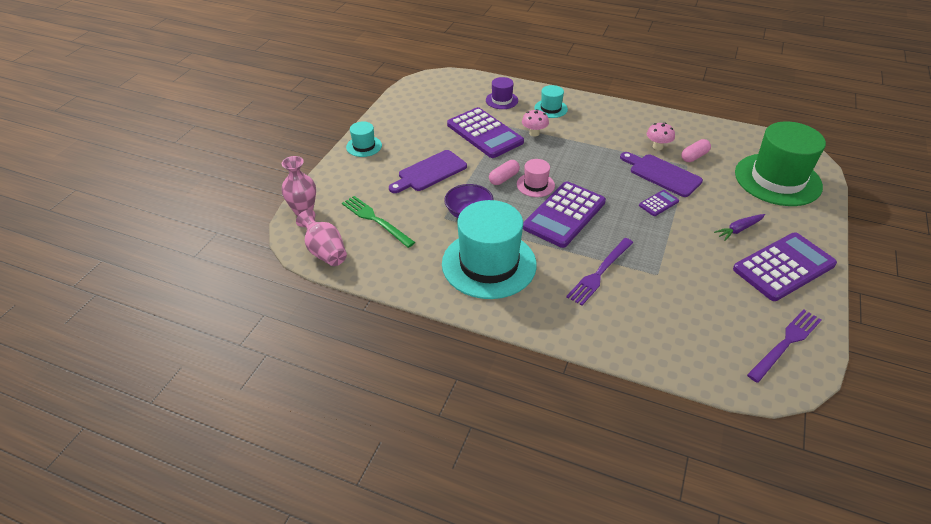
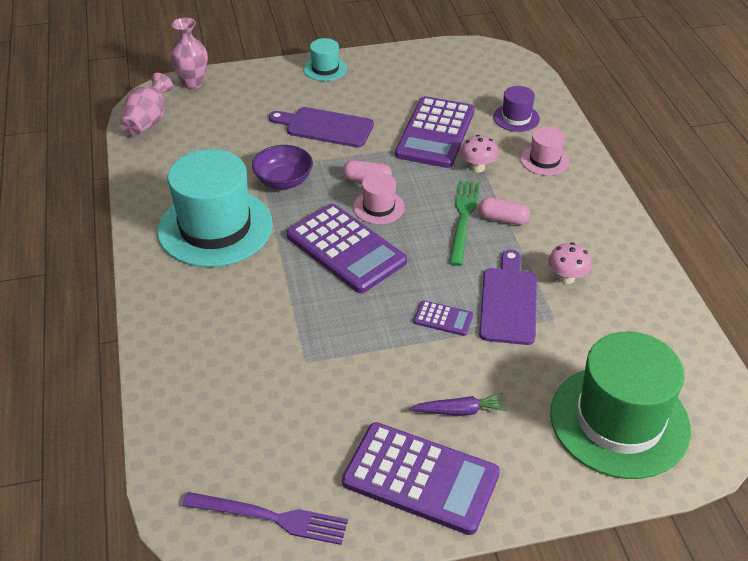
camera: 55 degrees right, 0 degrees up
(376, 220) = (217, 129): green fork -> green fork (463, 219)
(551, 108) = (544, 160): turquoise hat -> pink hat
(564, 215) = (345, 249): purple calculator -> purple calculator turned 135 degrees counterclockwise
(600, 272) = (270, 313): purple fork -> none
(694, 156) = (582, 319): pink capsule -> pink capsule (503, 219)
(739, 230) = (460, 411): purple carrot -> purple carrot turned 150 degrees clockwise

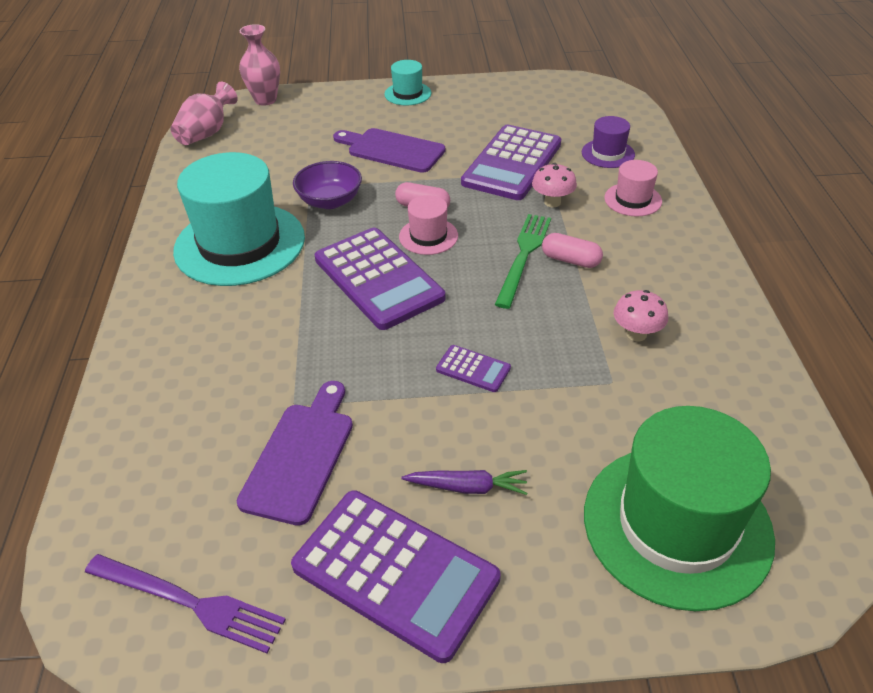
camera: 10 degrees right, 0 degrees up
(508, 302) = (558, 356): purple cutting board -> purple cutting board (301, 456)

